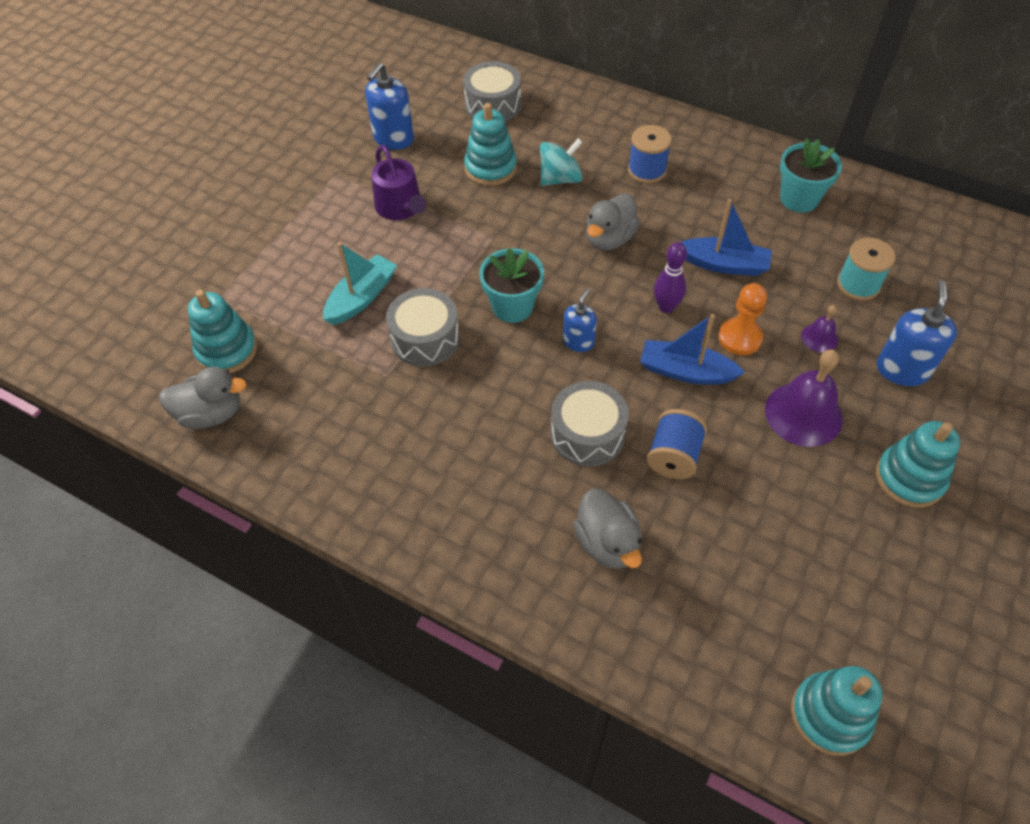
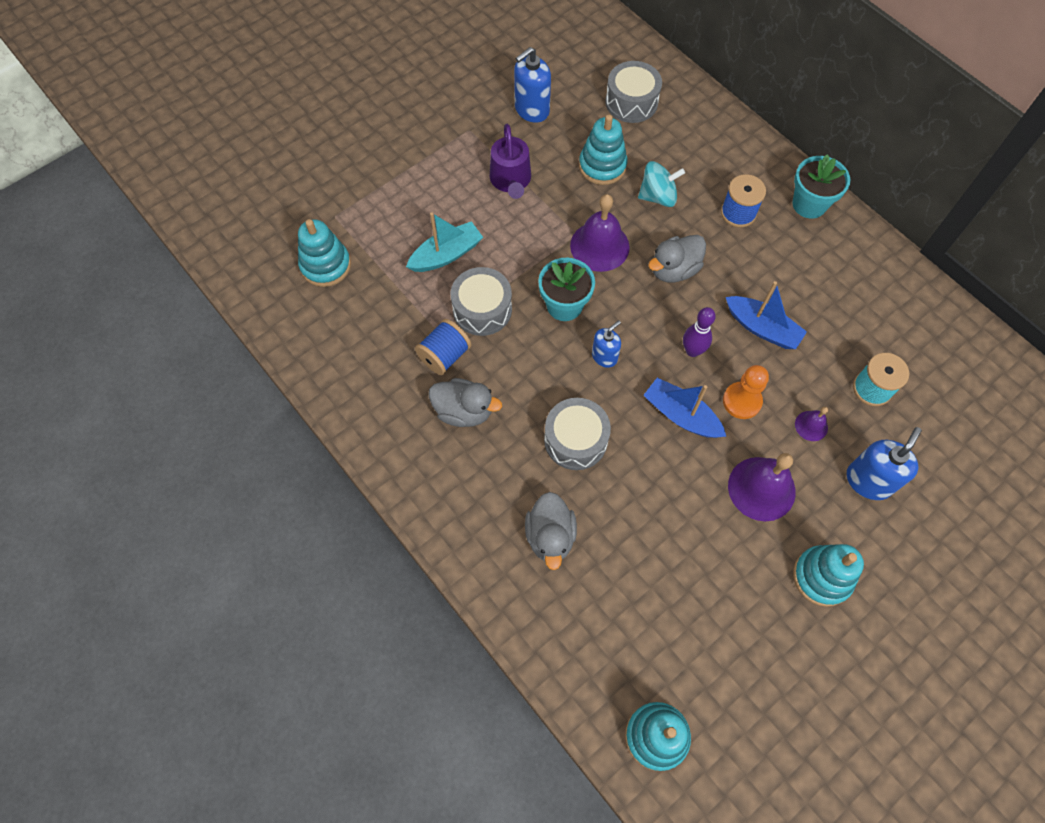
camera: 20 degrees right, 10 degrees up
(211, 414) = (295, 316): grey duck -> grey duck (464, 411)
(523, 240) = (599, 246): none -> purple bell
(673, 456) = (636, 485): blue spool -> blue spool (444, 355)
(799, 199) = (862, 287): turquoise flower pot -> turquoise flower pot (809, 204)

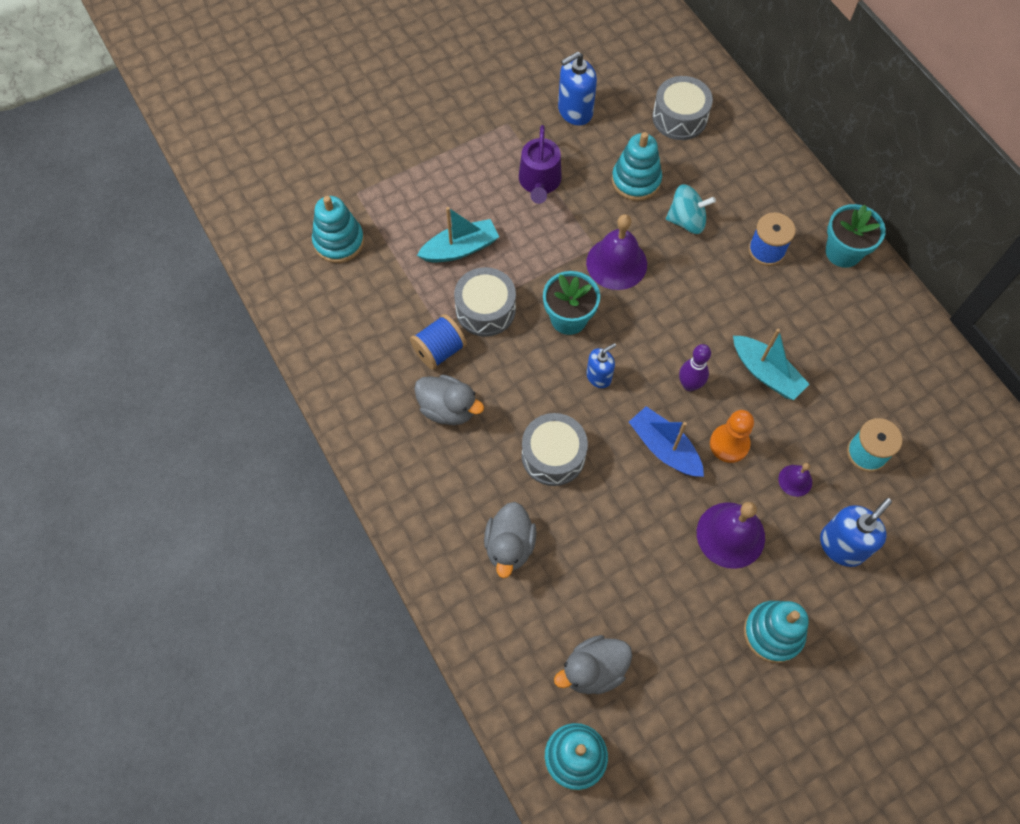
camera: 10 degrees right, 0 degrees up
(674, 270) = (687, 299): grey duck -> grey duck (593, 670)
(762, 328) = (766, 373): blue boat -> turquoise boat

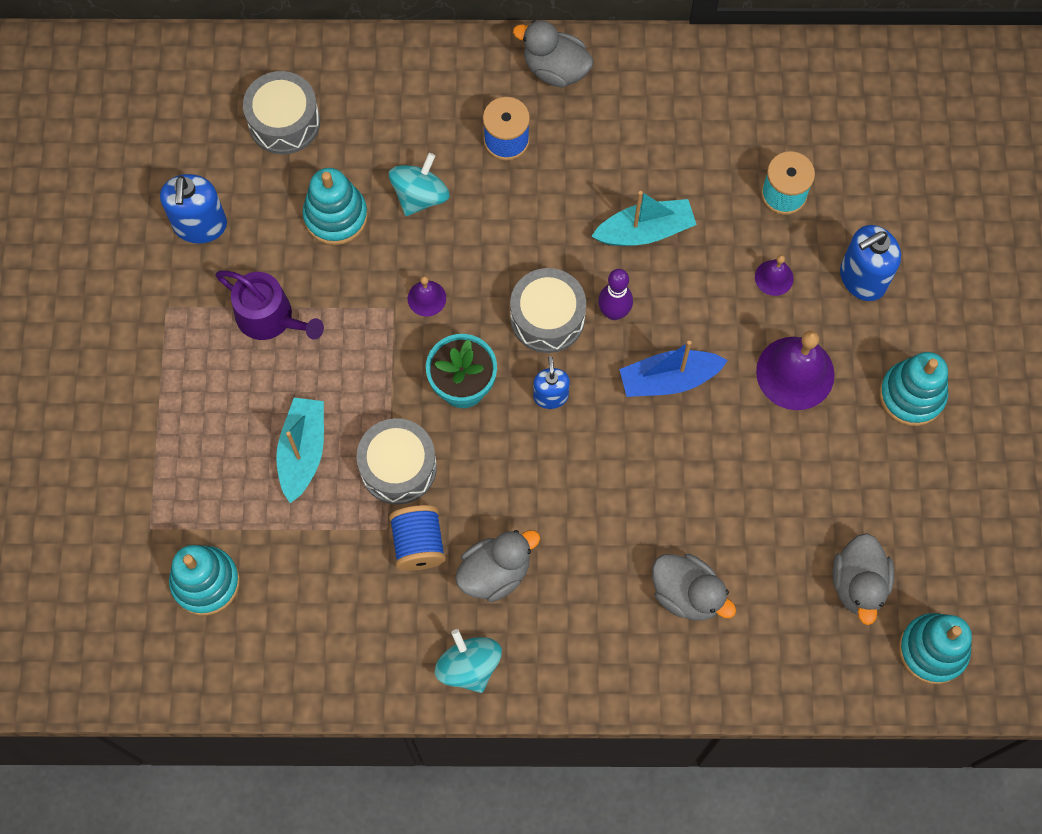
camera: 60 degrees left, 5 degrees up
(371, 427) = (469, 666): none -> turquoise spinning top
(553, 455) = (613, 494): grey drum -> grey drum (547, 318)
(616, 263) = (426, 298): purple bell -> purple bell, size x0.50
(729, 444) = (700, 314): orange pawn -> none
(842, 545) = (862, 278): blue soap dispenser -> blue soap dispenser turned 105 degrees counterclockwise
(843, 252) = (555, 69): turquoise flower pot -> grey duck

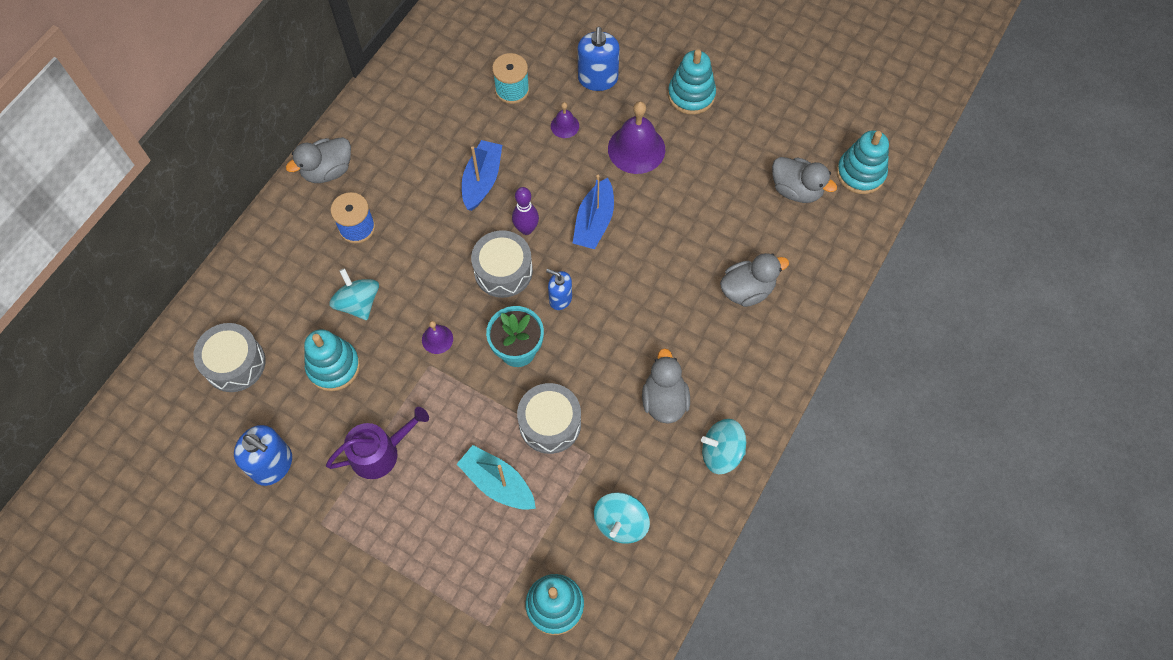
camera: 60 degrees left, 5 degrees down
(329, 601) = (621, 523): none -> turquoise spinning top
(418, 544) = (614, 439): blue spool -> none
(645, 231) = (482, 180): turquoise boat -> blue boat

